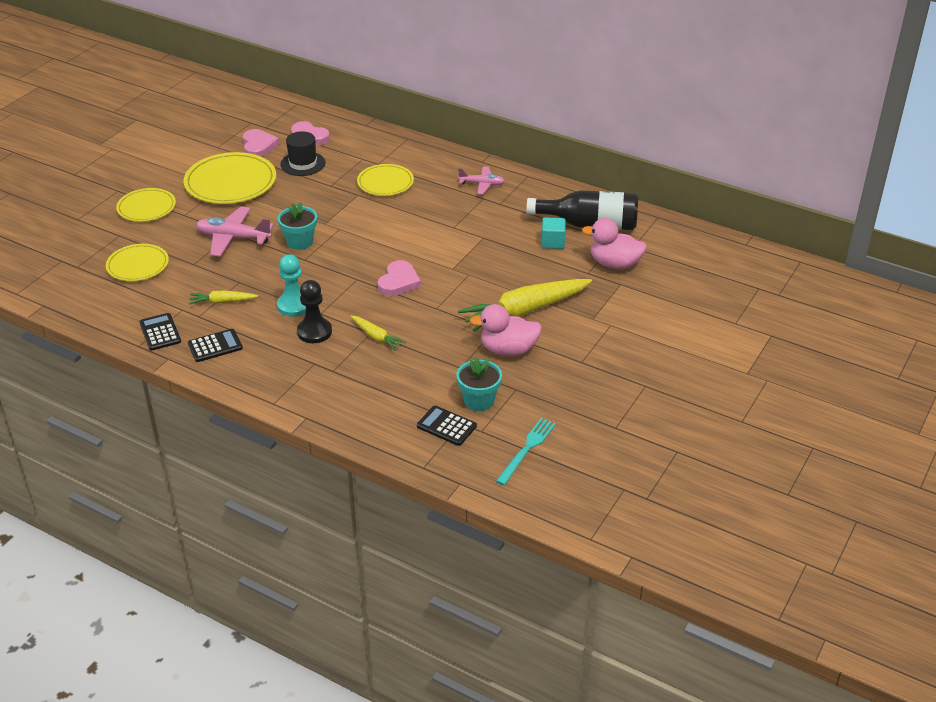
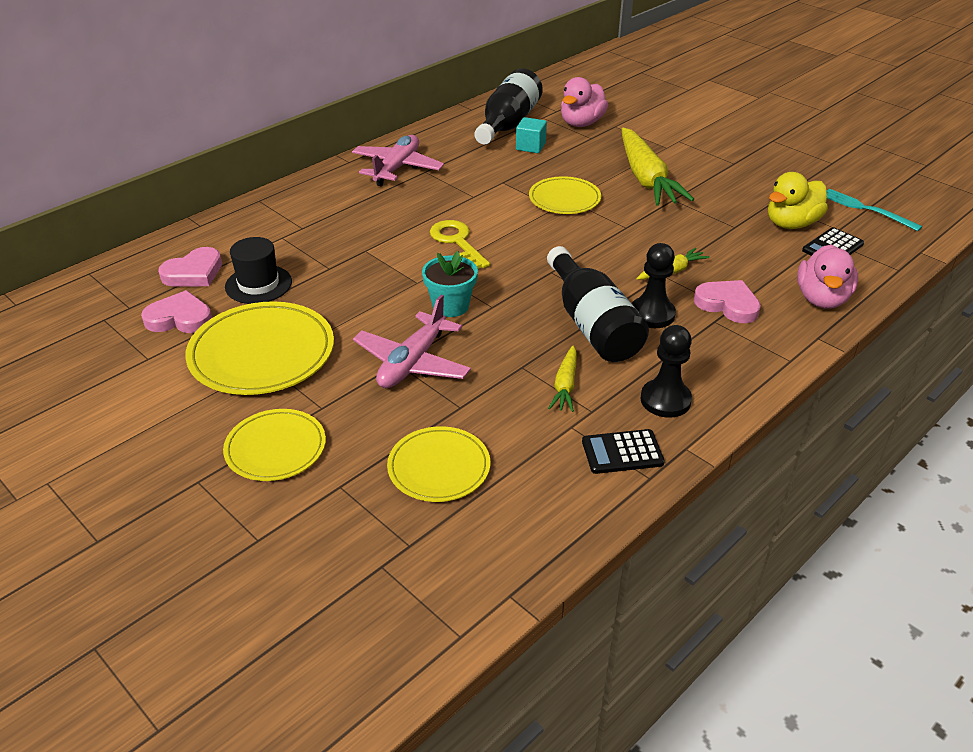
camera: 75 degrees left, 0 degrees up
(215, 346) = (665, 400): black calculator -> black pawn
(294, 306) = (592, 325): turquoise pawn -> black bottle
(382, 231) = (457, 242): none -> yellow key
(385, 183) = (351, 227): yellow plate -> yellow plate (564, 199)
(399, 282) = (568, 244): pink heart -> pink heart (727, 304)
(479, 401) = (791, 224): turquoise flower pot -> yellow duck
(482, 184) = (397, 168): pink plane -> pink plane, size x1.61
(508, 350) = (709, 196): pink duck -> pink duck (822, 299)

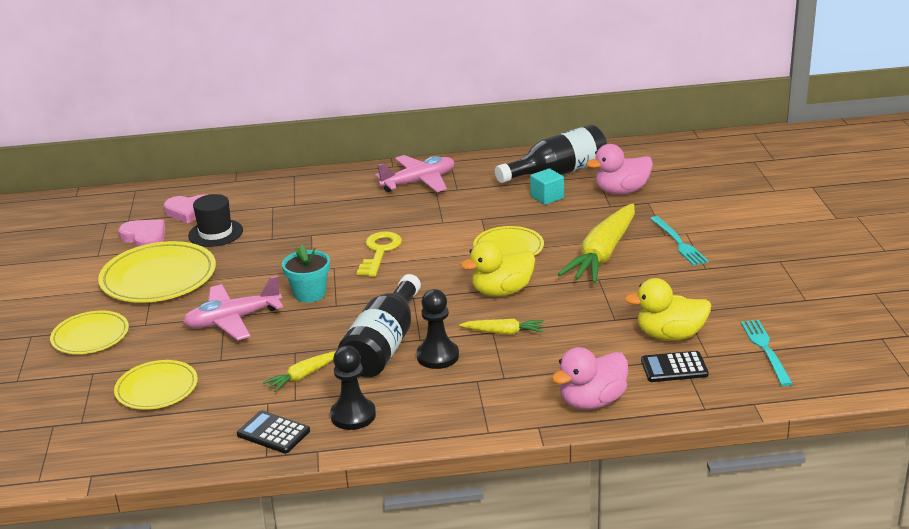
camera: 40 degrees right, 10 degrees down
(616, 237) = (502, 291): none -> yellow duck
(686, 150) = (678, 243): none -> turquoise fork
(727, 304) = (507, 373): pink heart -> none

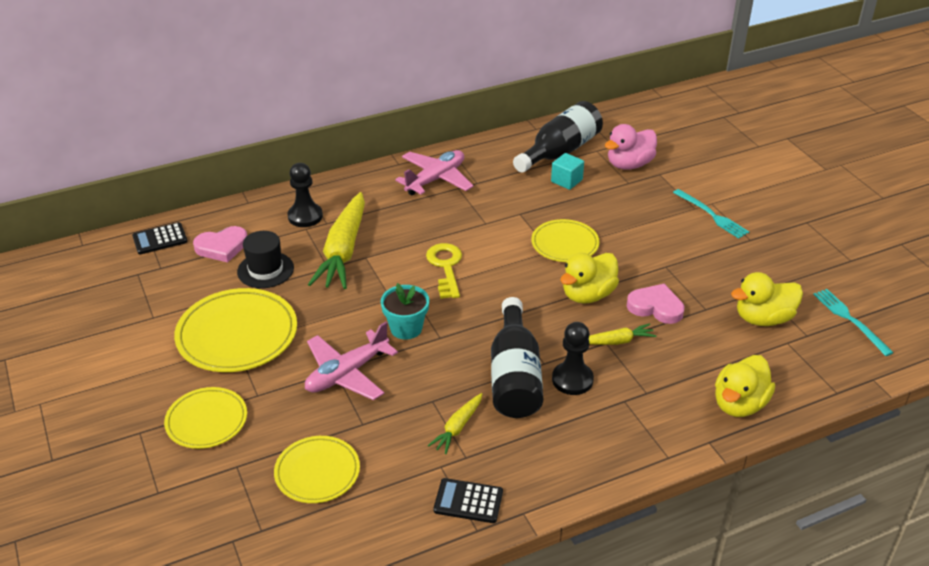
camera: 20 degrees left, 10 degrees up
(144, 237) = (192, 287): pink heart -> pink heart (655, 307)
(353, 415) = (533, 464): black pawn -> black pawn (305, 216)
(592, 401) = (739, 404): pink duck -> yellow duck
(603, 254) = (654, 238): yellow carrot -> yellow carrot (343, 251)
(674, 368) = (787, 353): black calculator -> black calculator (160, 239)

